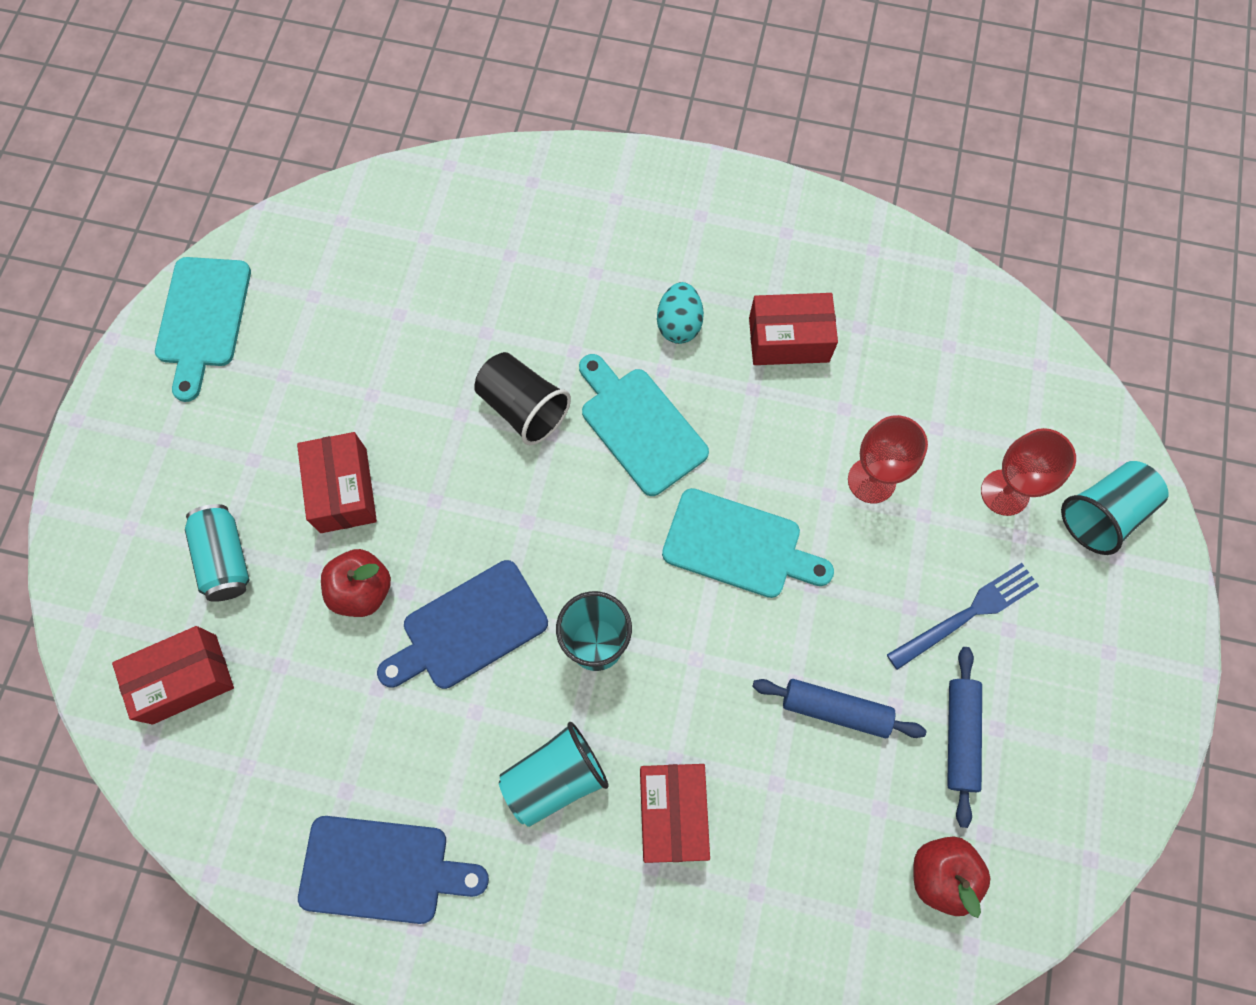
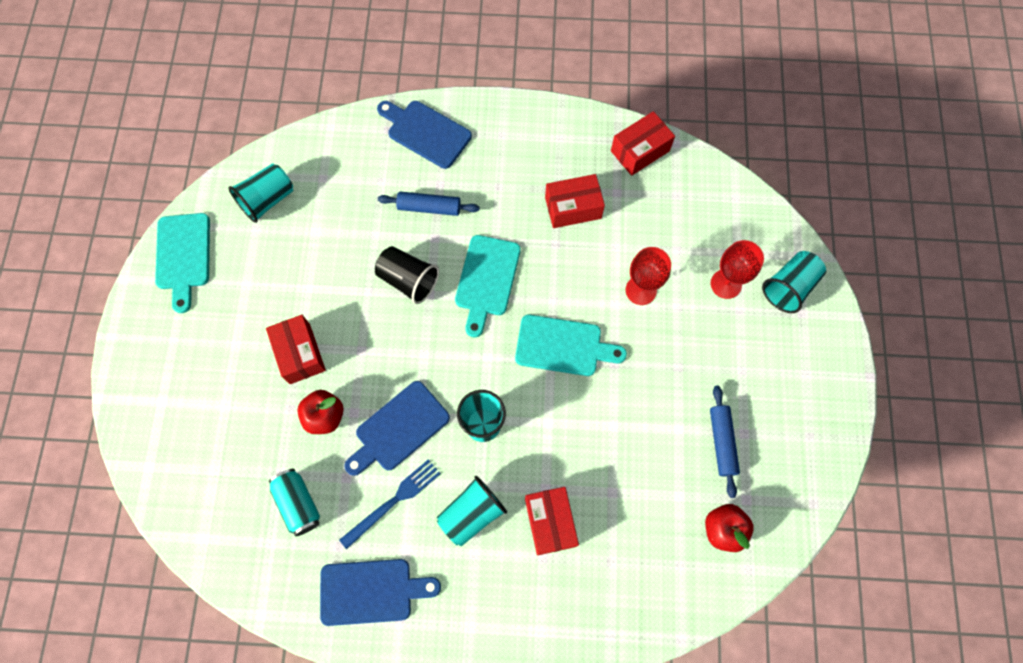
camera: 10 degrees left, 0 degrees up
(184, 679) = (218, 494): red box -> red box (640, 151)
(225, 559) = (230, 411): turquoise can -> turquoise can (298, 504)
(339, 257) = (267, 200): none -> turquoise cup
(588, 194) = (426, 132): none -> blue cutting board
(640, 426) = (486, 280): turquoise cutting board -> turquoise cutting board turned 120 degrees counterclockwise
(679, 324) = (500, 209): turquoise egg -> none
(835, 710) = (642, 439): blue rolling pin -> blue rolling pin (429, 207)
(967, 614) = (714, 365): blue fork -> blue fork (393, 501)

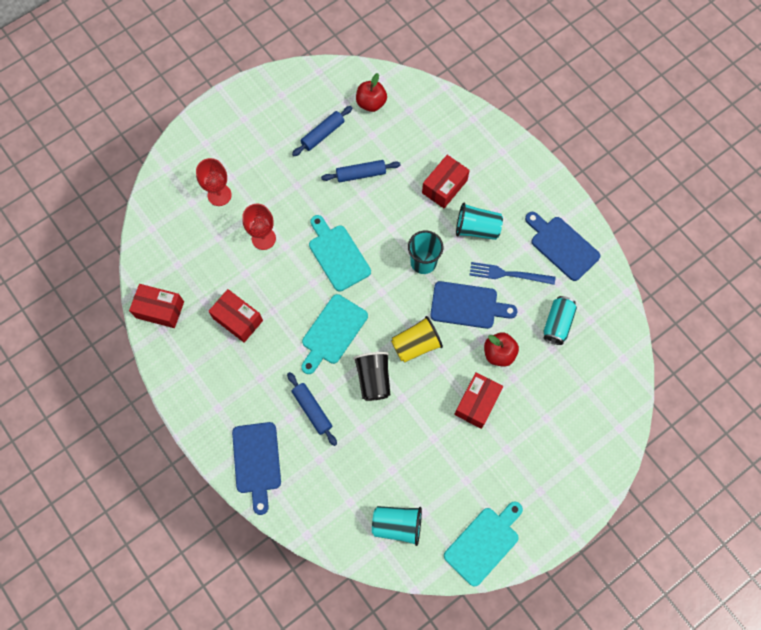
camera: 130 degrees left, 0 degrees up
(405, 345) = (416, 345): none -> yellow cup
(486, 280) = (332, 332): turquoise cutting board -> turquoise cutting board turned 150 degrees clockwise
(638, 443) = (361, 174): none -> blue rolling pin
(789, 287) = (193, 160): turquoise cup -> none

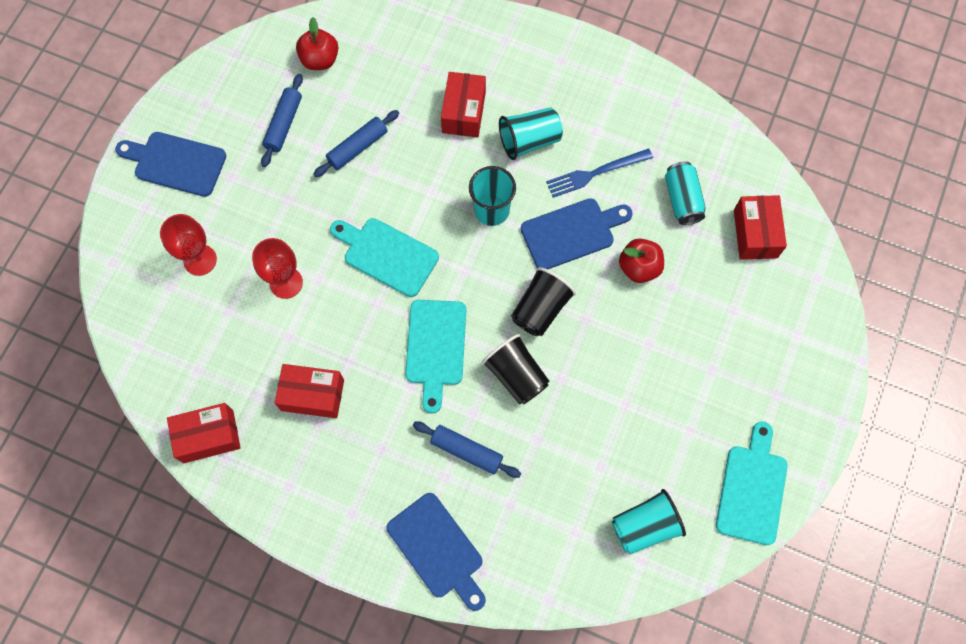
camera: 30 degrees left, 0 degrees up
(416, 345) = (540, 309): yellow cup -> black cup
(477, 403) = (649, 336): red box -> red box (755, 233)
(562, 246) = (635, 110): blue cutting board -> blue cutting board (176, 163)

